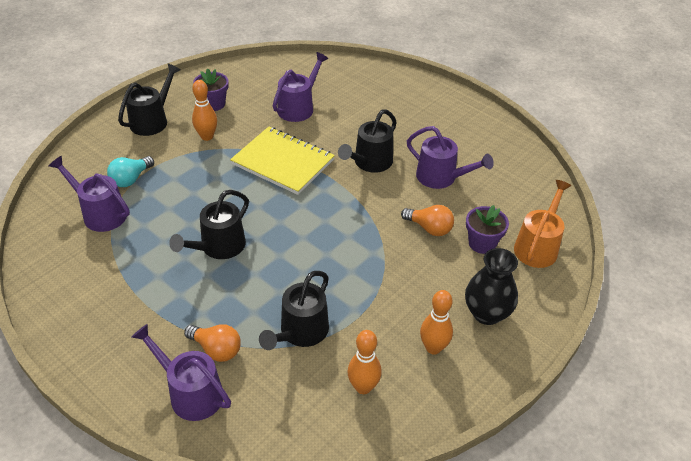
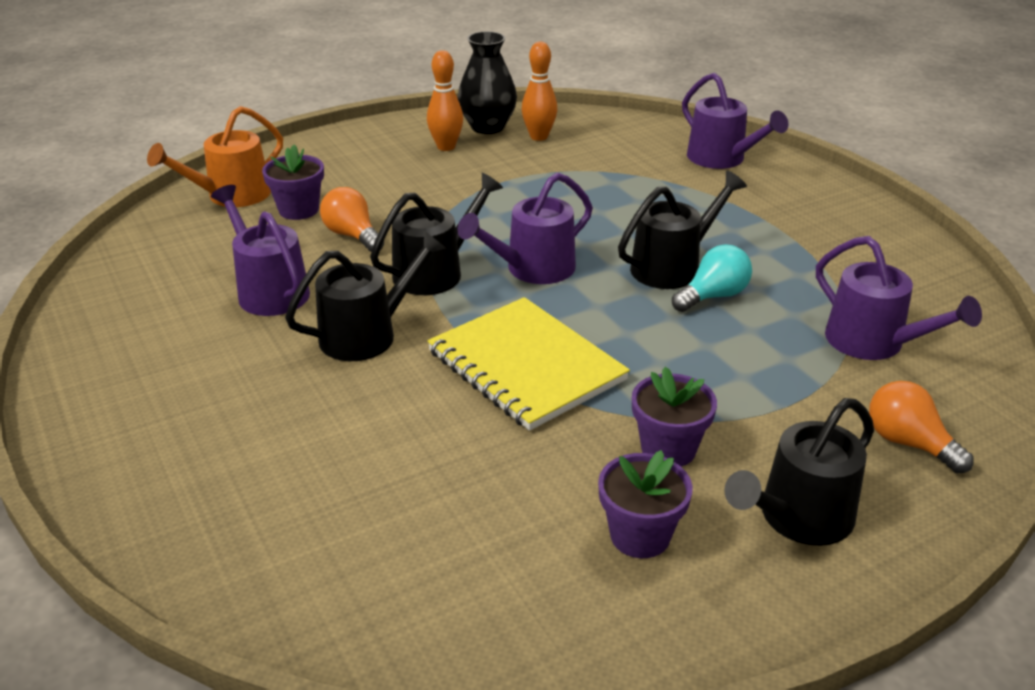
camera: 160 degrees left, 10 degrees down
(131, 179) = (828, 390): turquoise light bulb -> turquoise light bulb (713, 296)
(207, 136) = (668, 449): orange bowling pin -> purple flower pot
(216, 349) = (690, 181): orange light bulb -> orange light bulb (908, 443)
(298, 107) = (435, 479): purple watering can -> purple watering can (533, 269)
(301, 332) = (586, 178): black watering can -> black watering can (435, 272)
(486, 313) = (363, 158): black vase -> black vase (487, 127)

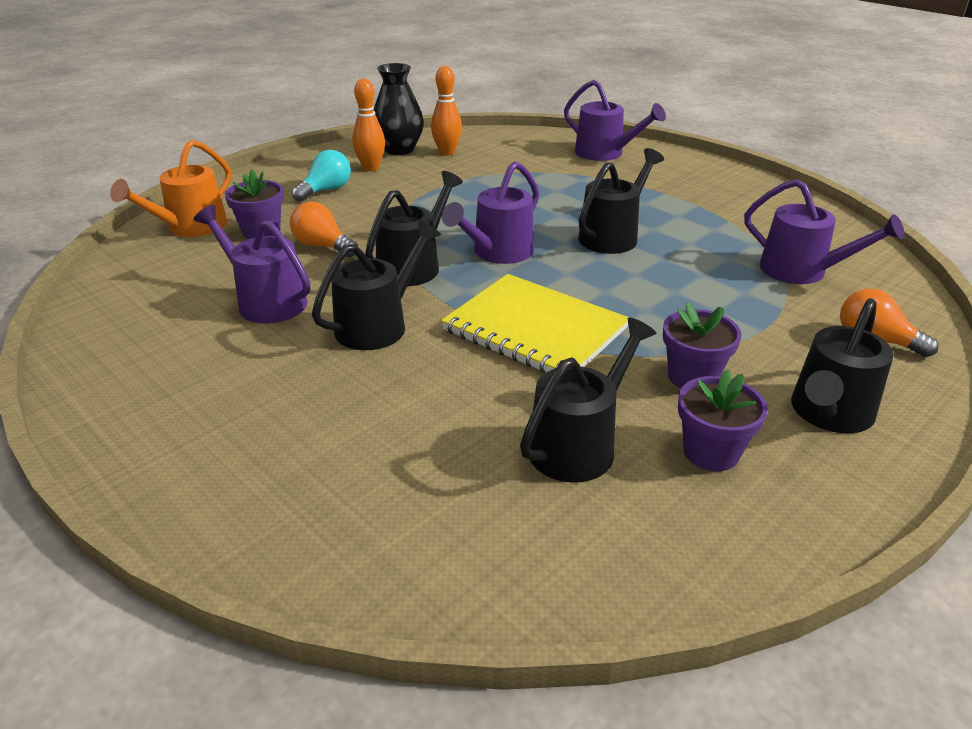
camera: 15 degrees left, 0 degrees up
(504, 501) = (578, 445): none -> black watering can
(713, 296) = (658, 253): turquoise light bulb -> turquoise light bulb (326, 190)

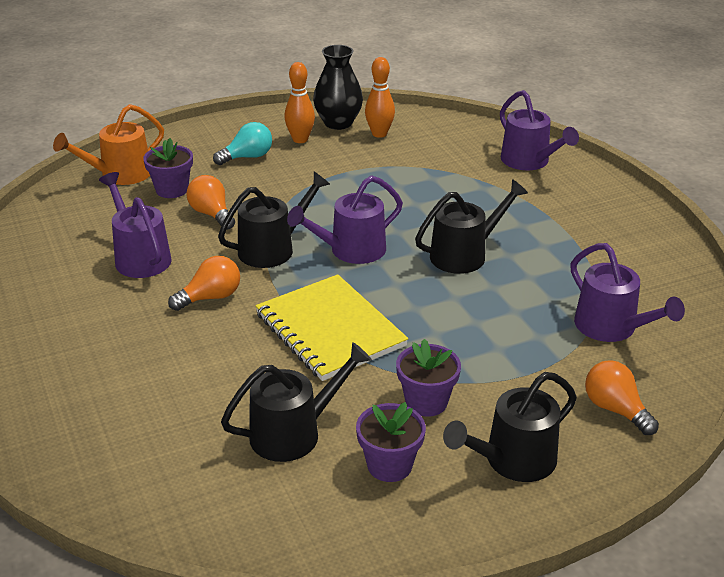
camera: 20 degrees right, 0 degrees up
(378, 325) = (210, 297): black watering can -> orange light bulb

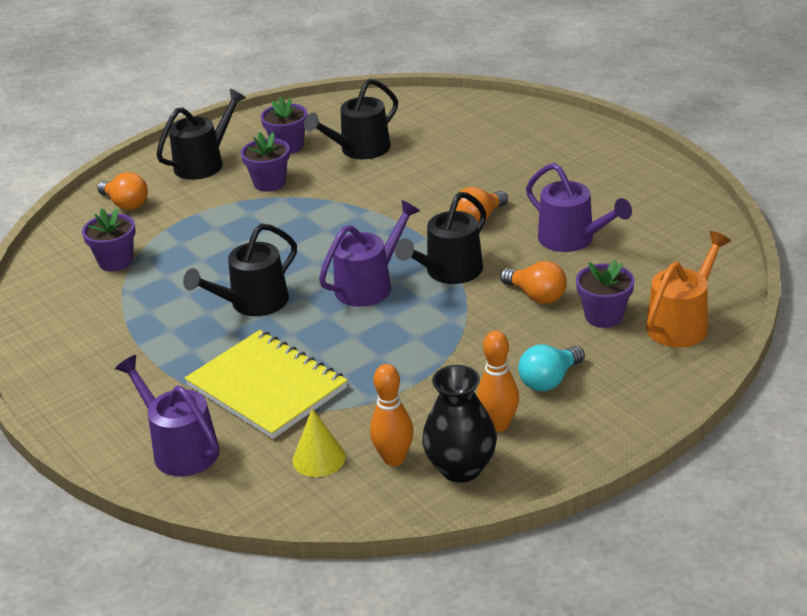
camera: 170 degrees right, 0 degrees up
(330, 330) = (361, 214): yellow notebook -> yellow notebook (267, 387)
(430, 141) = (319, 458): none -> yellow cone
(611, 328) = (116, 261): purple watering can -> purple flower pot

